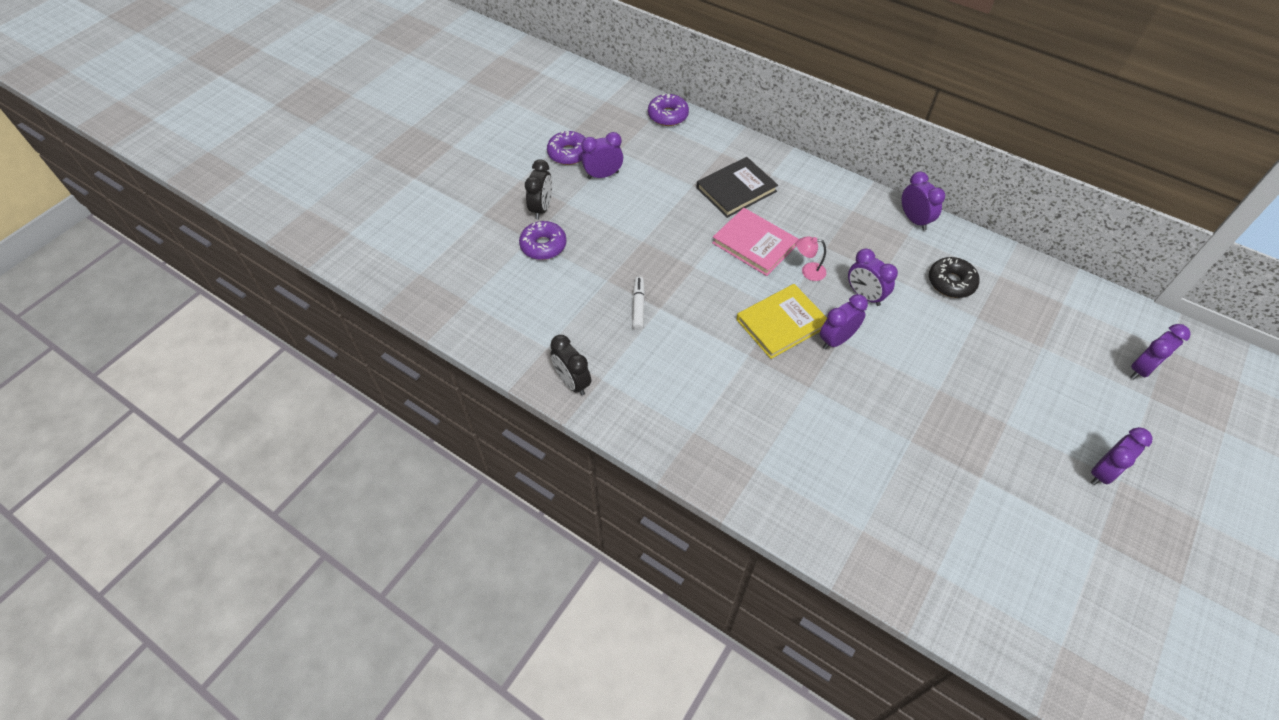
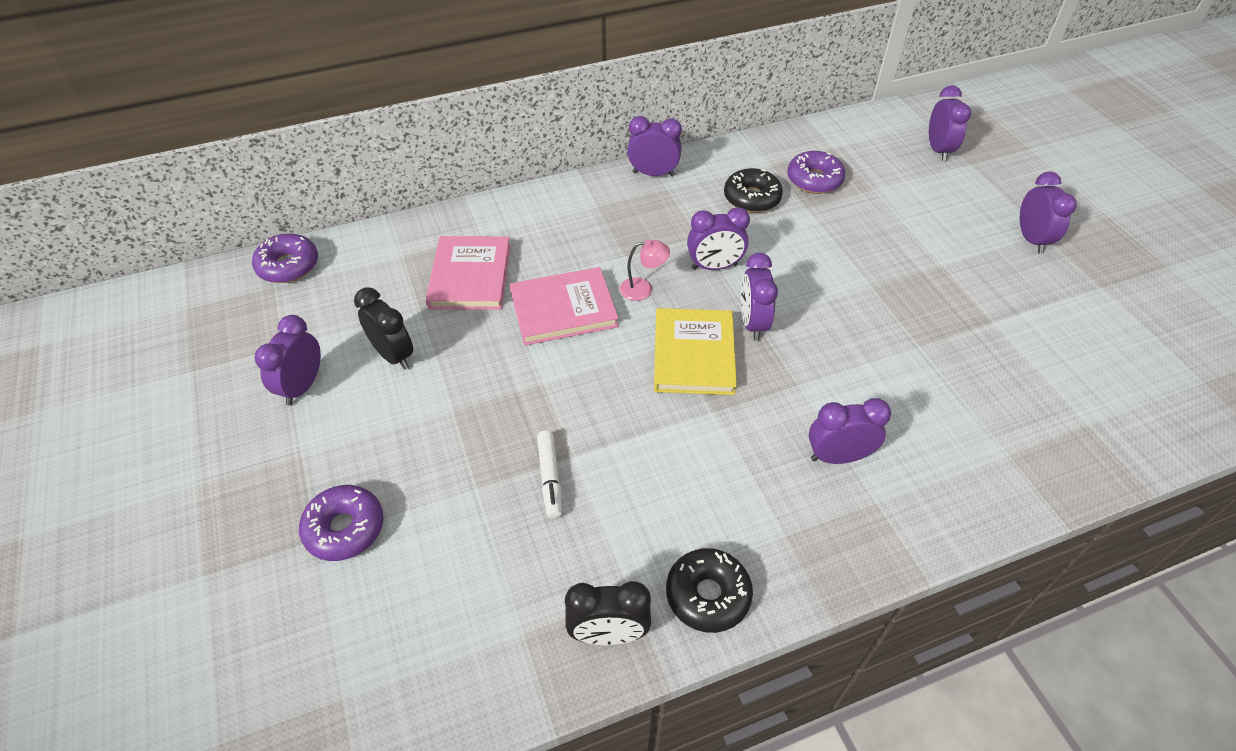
camera: 55 degrees left, 5 degrees down
(541, 208) = (278, 491): black clock -> black clock (393, 355)
(568, 153) = (221, 401): purple donut -> purple donut (814, 180)
(627, 414) = (707, 595): none -> black donut
(638, 306) = (550, 478): white marker -> white marker turned 135 degrees counterclockwise
(736, 189) = (470, 276): black book -> pink book
(773, 433) = (838, 456): none -> purple clock
(808, 271) = (643, 289): pink lamp -> pink lamp turned 135 degrees counterclockwise

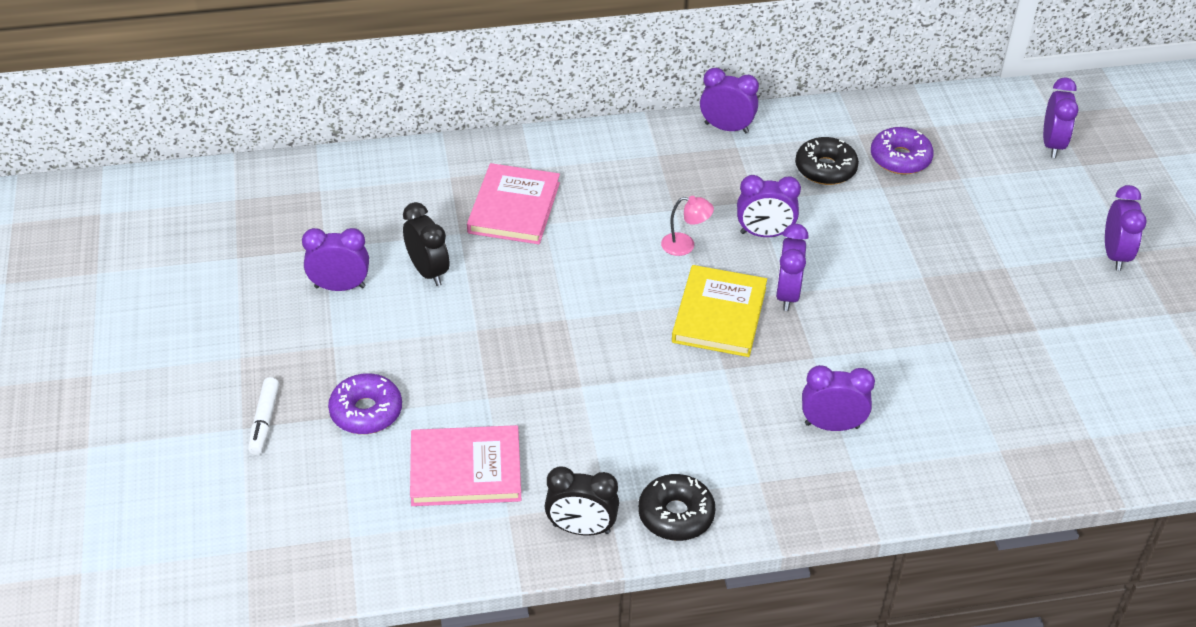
camera: 10 degrees right, 5 degrees down
(288, 266) = (336, 172): purple donut -> none
(302, 386) = (340, 287): purple clock -> purple clock turned 60 degrees clockwise
(550, 478) = (556, 400): white marker -> white marker (264, 421)
(563, 309) = (600, 253): pink book -> pink book (465, 469)

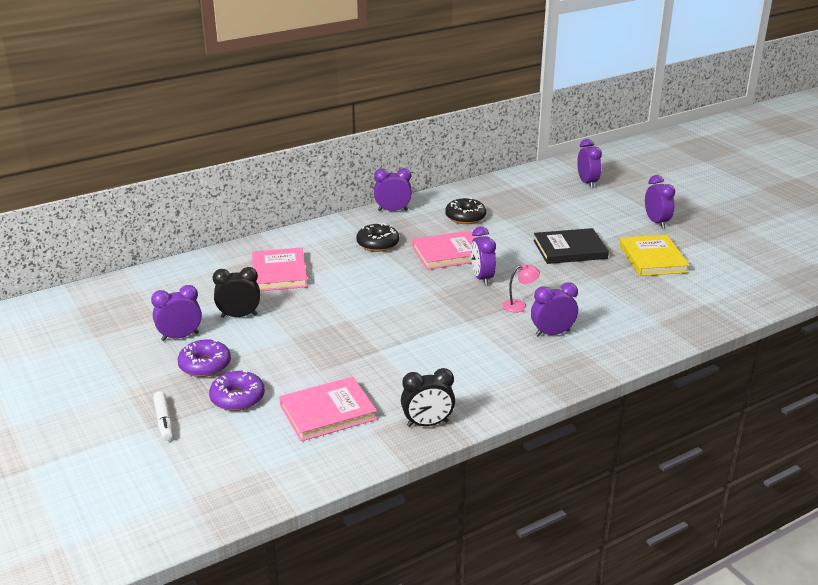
camera: 20 degrees left, 15 degrees down
(428, 271) = (239, 316): black clock -> black clock turned 45 degrees counterclockwise
(676, 515) = (485, 401): black donut -> black donut (378, 244)
(685, 245) = (403, 268): pink lamp -> pink lamp (519, 305)
(719, 315) = (446, 296): yellow book -> yellow book (652, 258)
(764, 234) = (449, 253): purple clock -> pink book
(900, 158) = (506, 204): purple donut -> purple donut (205, 365)
(947, 274) = (570, 249): none -> black book

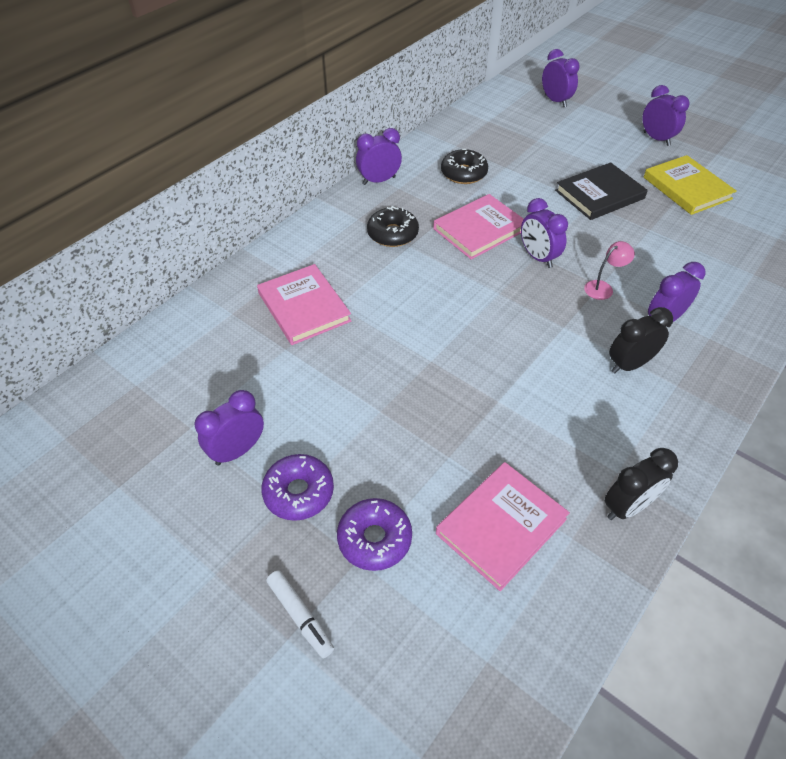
camera: 20 degrees left, 20 degrees up
(239, 316) = (294, 392): black clock -> black clock (629, 364)

